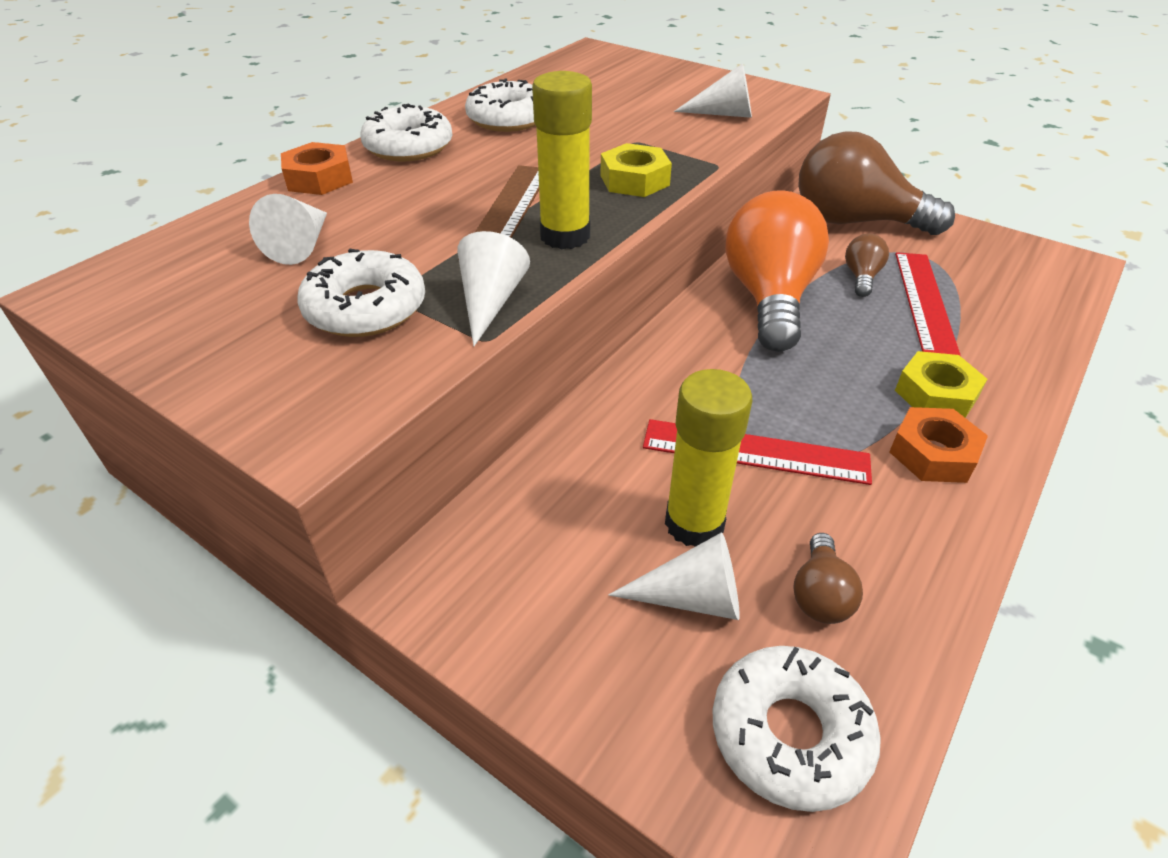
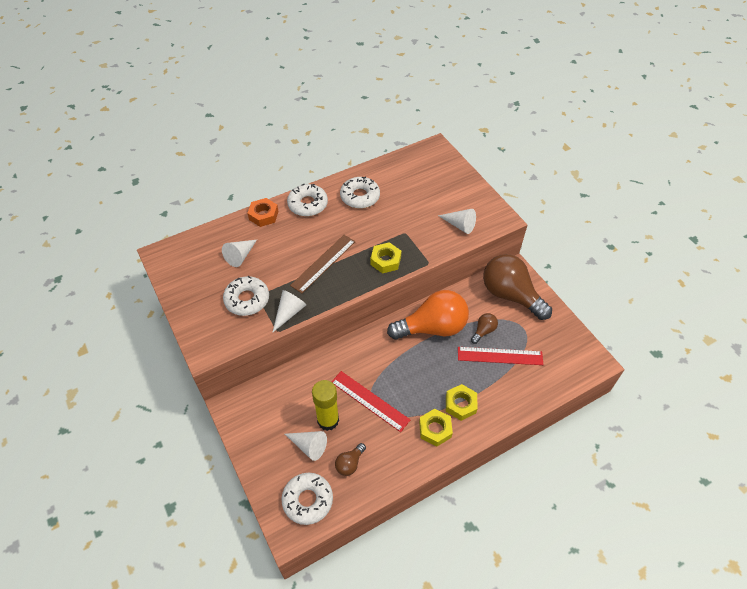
camera: 25 degrees right, 10 degrees up
(565, 236) = (336, 286): yellow glue stick -> none
(769, 298) = (432, 328): orange light bulb -> orange light bulb turned 45 degrees clockwise
(924, 301) = (500, 356): red ruler -> red ruler turned 60 degrees clockwise
(933, 453) = (435, 429): orange nut -> yellow nut

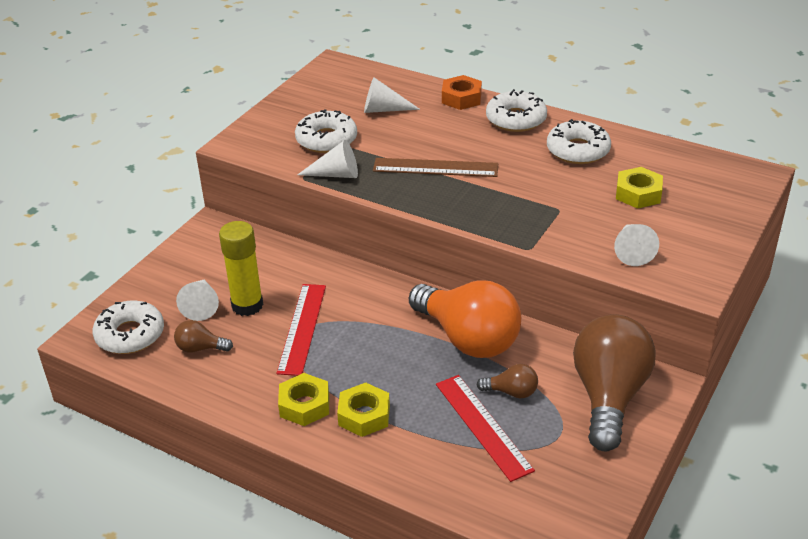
camera: 60 degrees right, 15 degrees down
(385, 261) = (492, 212): yellow nut -> yellow nut (638, 194)

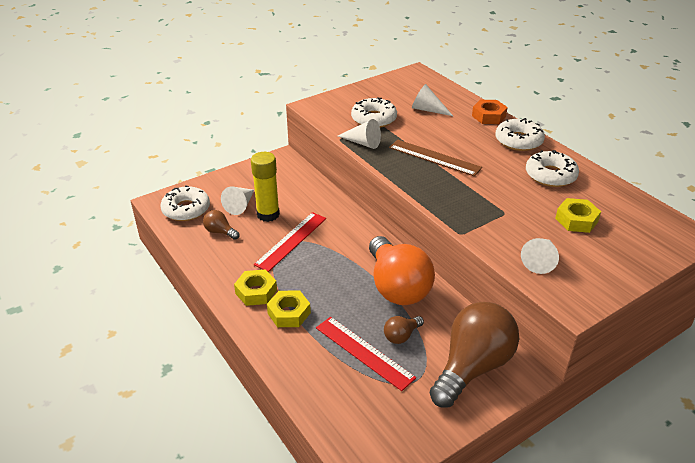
camera: 25 degrees right, 0 degrees up
(483, 426) = (364, 352): red ruler -> red ruler turned 45 degrees counterclockwise
(511, 392) = (401, 336): brown light bulb -> brown light bulb turned 105 degrees clockwise

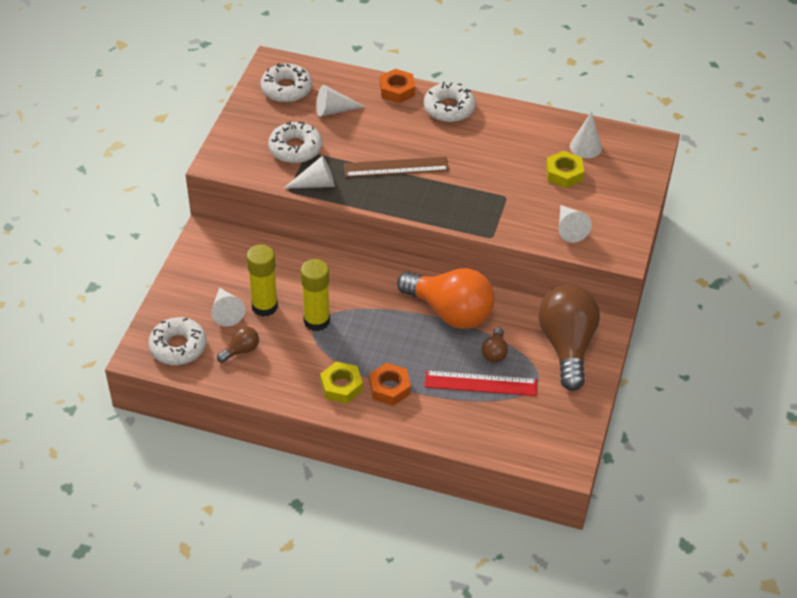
camera: 40 degrees left, 10 degrees up
(220, 232) = (241, 350): brown light bulb -> brown light bulb turned 150 degrees clockwise
(289, 313) = (389, 388): yellow nut -> orange nut
(291, 241) = (316, 321): red ruler -> yellow glue stick
(550, 175) = (507, 136): white donut -> white donut (286, 89)
(617, 210) = (585, 147): none -> white cone

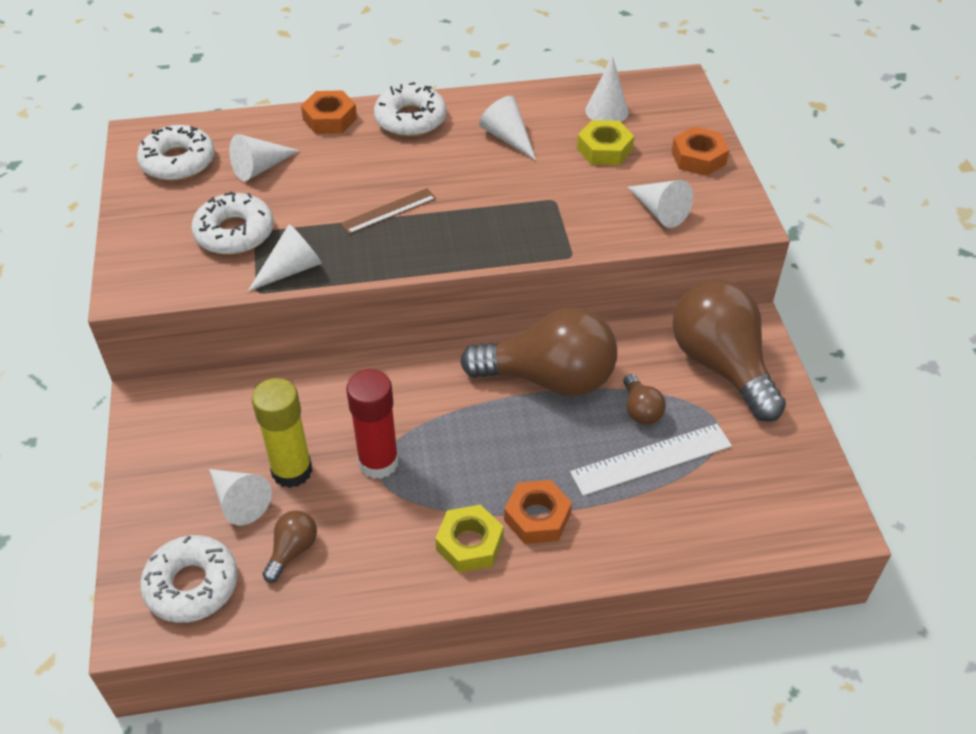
camera: 25 degrees left, 0 degrees up
(316, 321) = (378, 462): yellow glue stick -> red glue stick
(396, 167) = (389, 211): brown ruler -> brown ruler, size x0.66
(450, 312) = (549, 379): orange light bulb -> brown light bulb
(480, 383) = (651, 459): red ruler -> white ruler
(504, 143) = (508, 138): none -> white cone
(624, 202) = (698, 158): none -> orange nut

